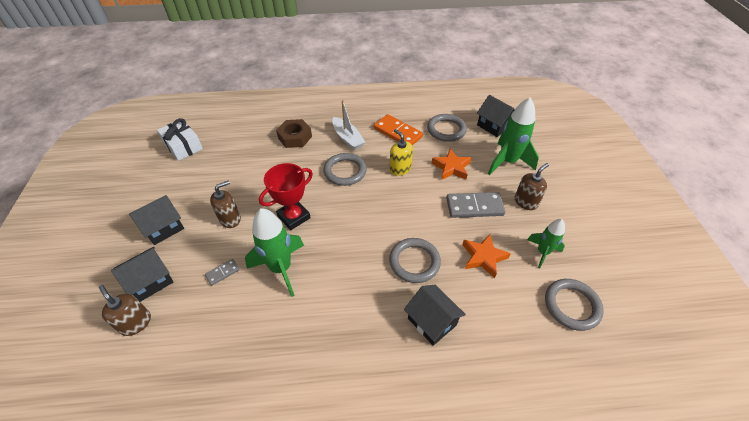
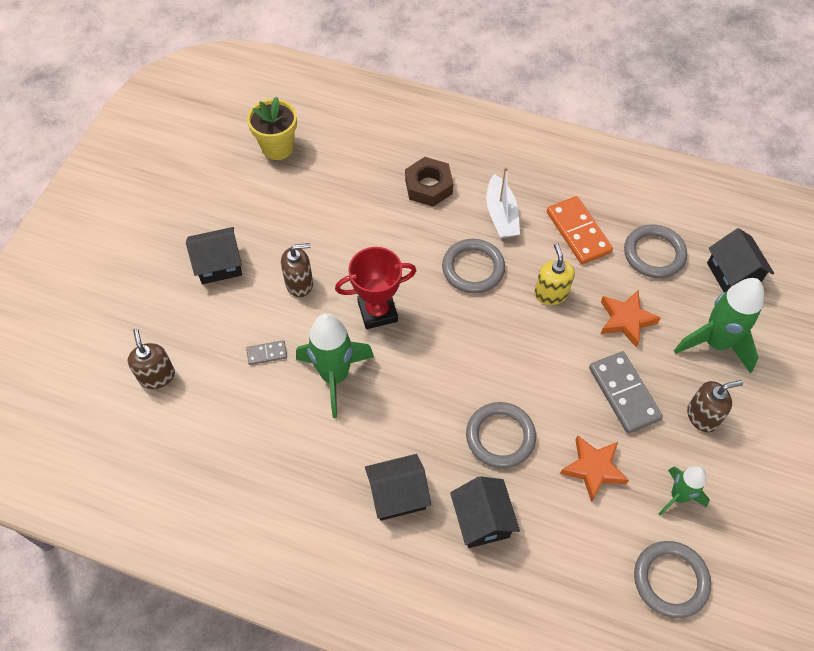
camera: 25 degrees right, 10 degrees up
(151, 281) = (186, 331): black house -> black house (397, 495)
(183, 146) = (277, 147): white gift -> yellow flower pot
(474, 207) = (623, 393): grey domino -> grey domino turned 45 degrees clockwise

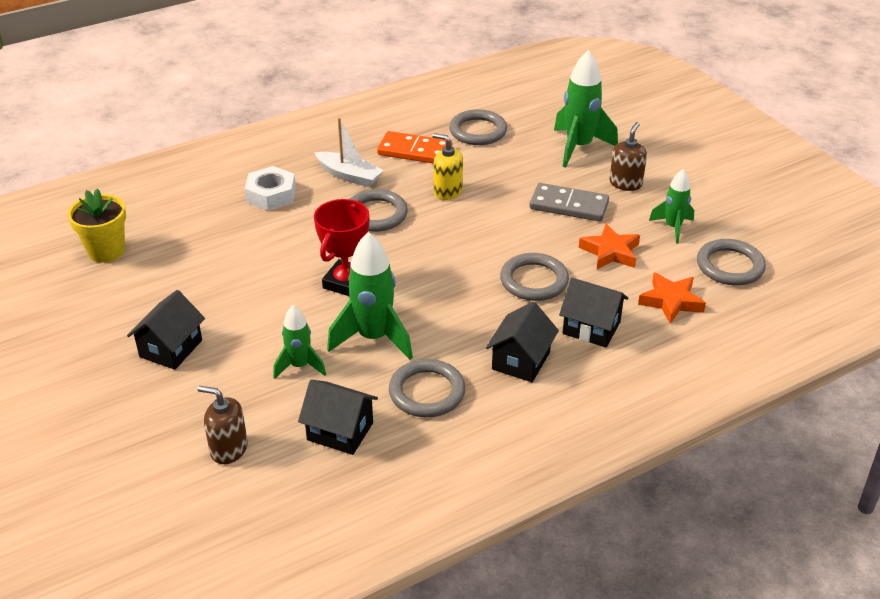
camera: 50 degrees left, 20 degrees down
(267, 353) = (300, 366): grey domino -> green rocket
(299, 283) = (259, 311): brown soap dispenser -> none
(309, 455) = (427, 392): none -> grey ring
(428, 186) = (271, 195): brown nut -> white nut
(626, 320) = (513, 172): orange star -> orange star (671, 301)
(732, 274) = (536, 111): black house -> black house (340, 431)

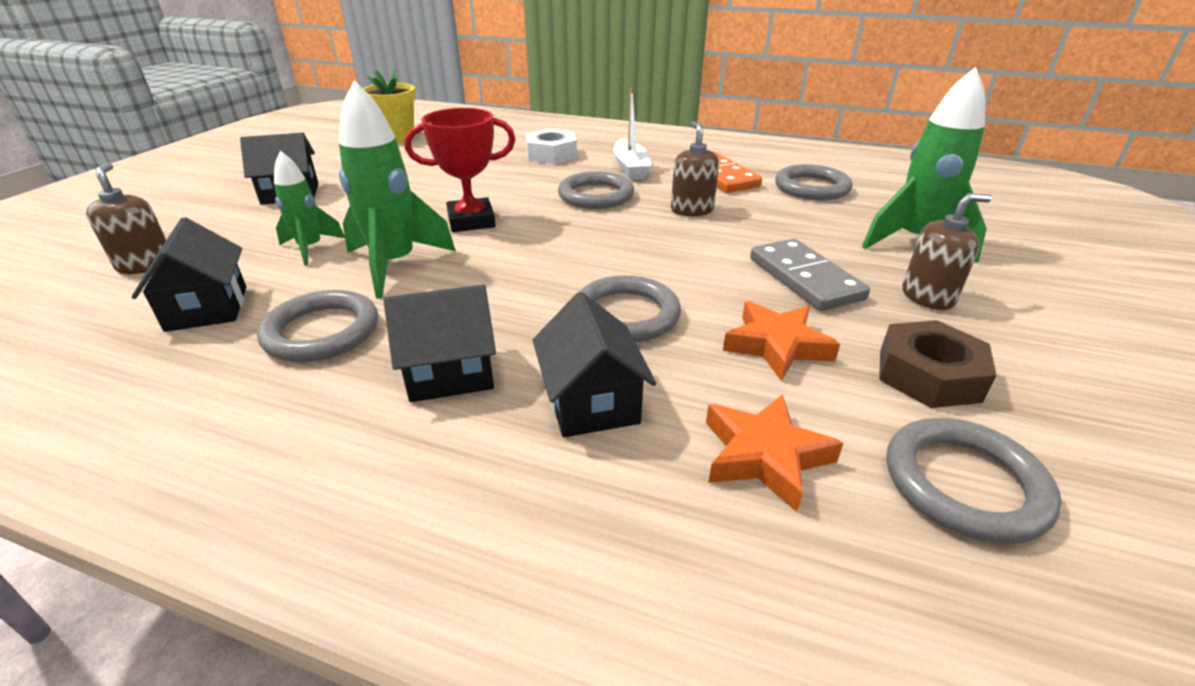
camera: 50 degrees right, 5 degrees down
(447, 191) = (691, 210): yellow soap dispenser -> brown soap dispenser
(673, 227) = (928, 375): green rocket -> brown nut

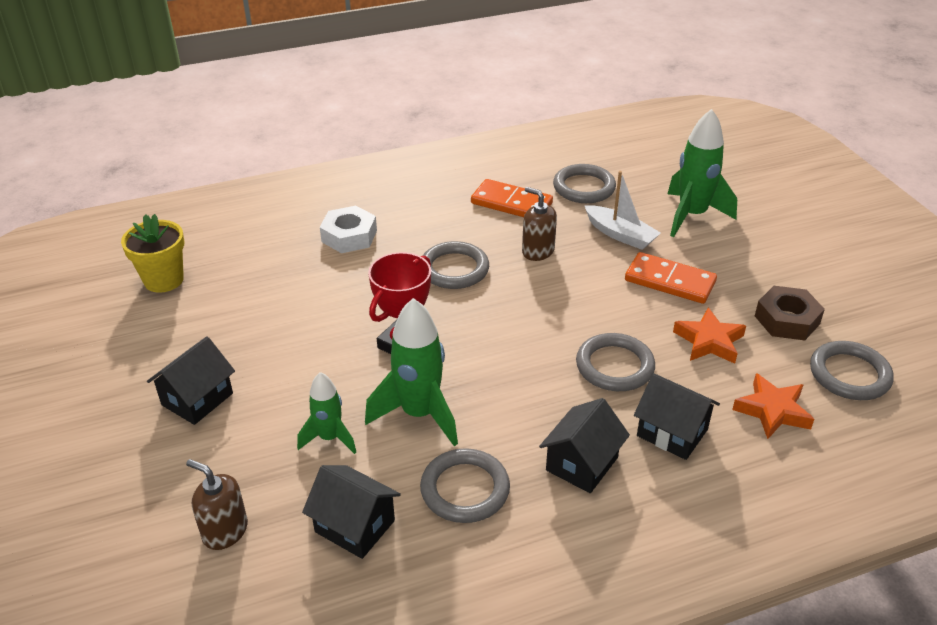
camera: 40 degrees left, 5 degrees up
(630, 168) = (436, 223): white boat -> white boat (620, 235)
(804, 278) = (669, 281): grey domino -> orange domino
(928, 297) = (739, 262): brown soap dispenser -> none

